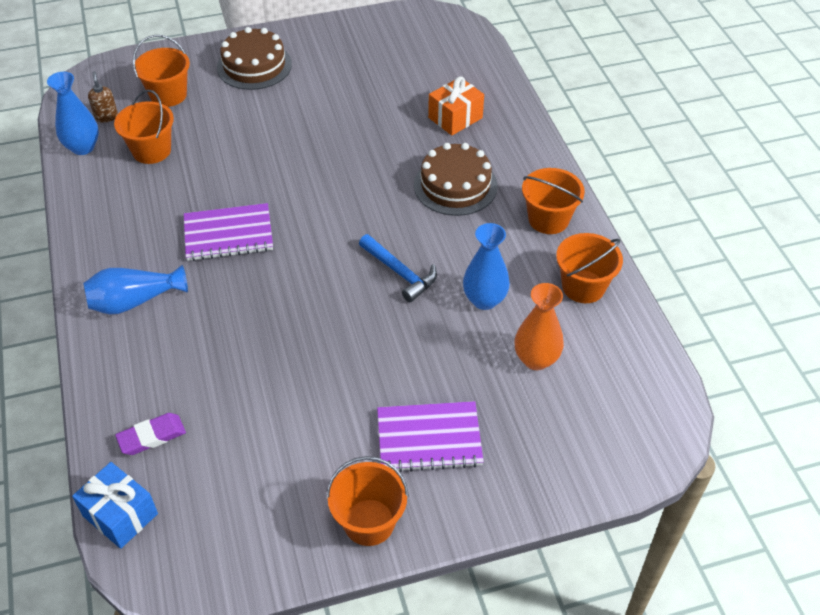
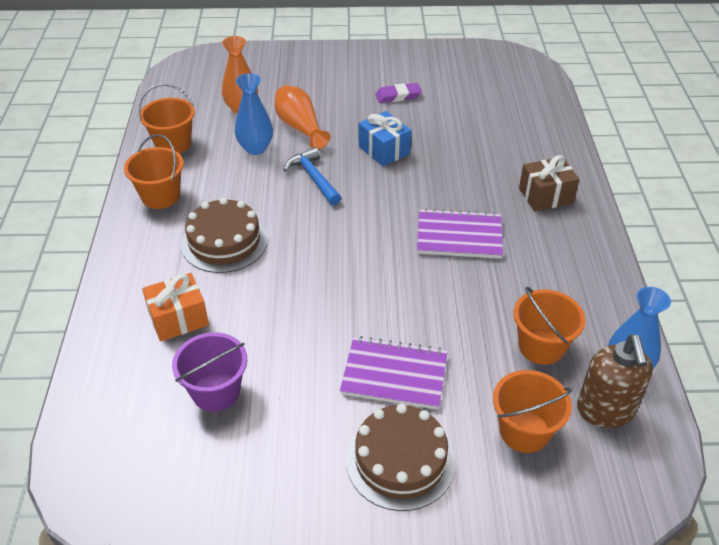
camera: 165 degrees left, 5 degrees down
(106, 116) = (605, 411): brown soap dispenser -> brown soap dispenser, size x1.89
(120, 515) = (542, 81): blue gift -> blue gift (384, 150)
(134, 301) = (545, 196): blue vase -> brown gift
(151, 436) = (525, 112): purple eraser -> purple eraser (398, 96)
(369, 522) = (390, 57): orange bucket -> none
(397, 79) = (216, 391): none -> purple bucket
(429, 438) = (338, 84): purple notebook -> purple notebook (394, 375)
(446, 343) = (300, 127): none -> orange vase

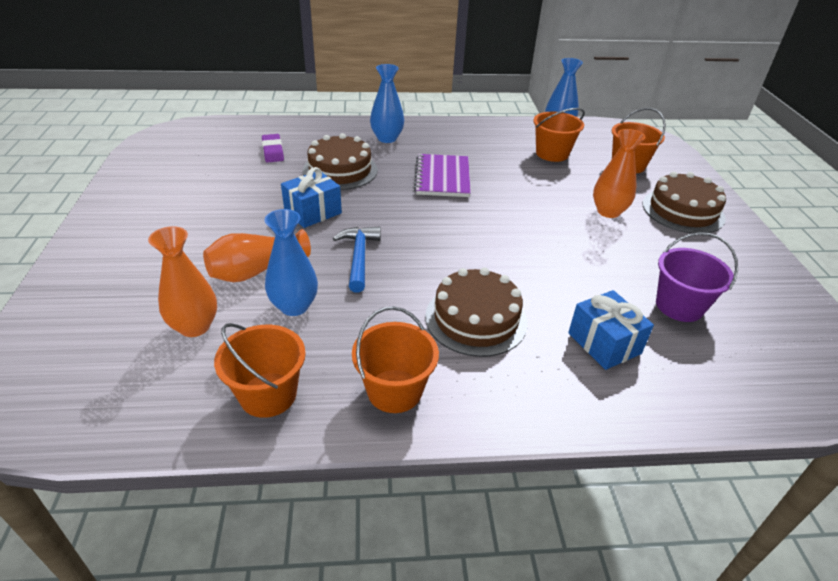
camera: 95 degrees left, 5 degrees down
(178, 318) = (604, 343): orange gift -> blue gift
(313, 178) = (359, 257): blue hammer -> blue hammer turned 120 degrees clockwise
(394, 375) = (608, 212): purple notebook -> orange vase
(398, 96) = (211, 201): purple eraser -> purple eraser (273, 151)
(463, 163) = (340, 170): none -> brown cake
(545, 196) = (387, 138): brown gift -> blue vase
(605, 411) = (596, 139): brown soap dispenser -> none

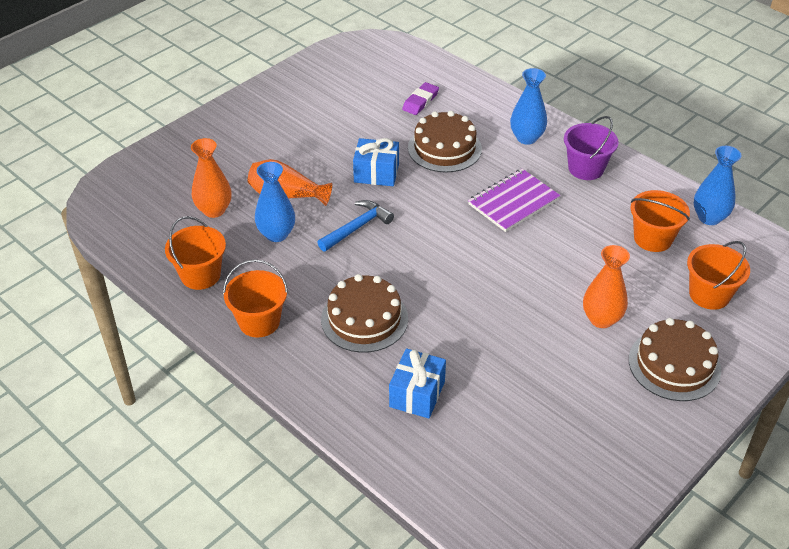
camera: 50 degrees right, 5 degrees up
(679, 306) = (515, 417): purple bucket -> purple bucket (586, 168)

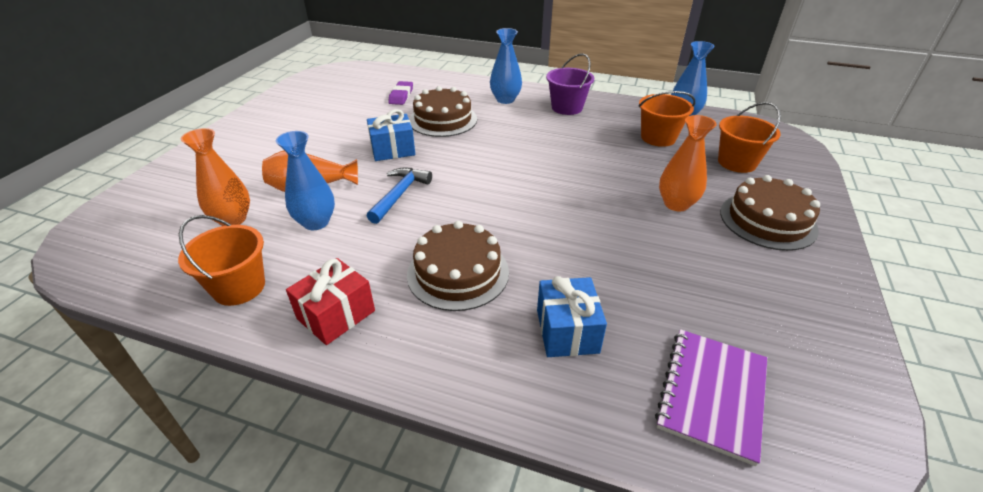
camera: 25 degrees left, 5 degrees down
(259, 322) = (336, 315): orange bucket -> red gift
(513, 202) = (529, 141): purple notebook -> purple notebook (712, 394)

